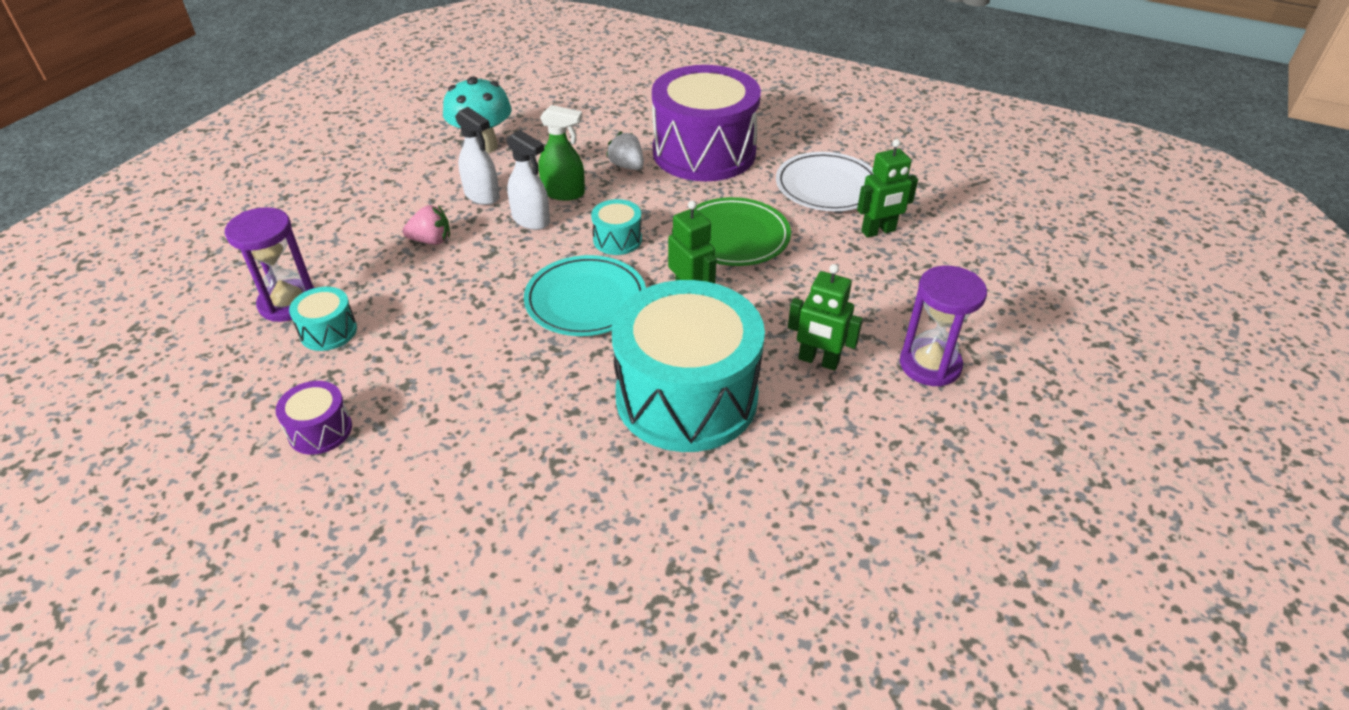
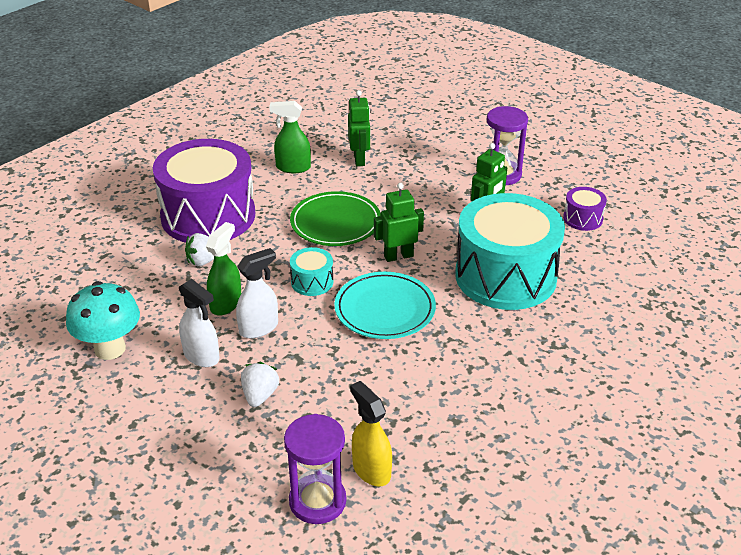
camera: 75 degrees left, 5 degrees down
(320, 430) = (497, 474): purple drum -> purple drum (583, 219)
(328, 331) = (371, 470): turquoise drum -> yellow spray bottle
(431, 240) = (260, 395): pink strawberry -> white strawberry
(482, 196) = (201, 356): white spray bottle -> white spray bottle turned 75 degrees clockwise
(827, 186) = (293, 167): white plate -> green spray bottle

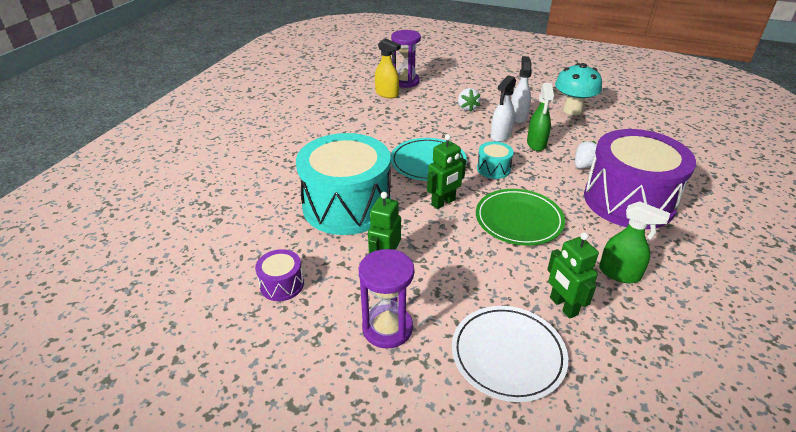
camera: 160 degrees right, 0 degrees up
(201, 356) = (518, 117): white spray bottle -> white spray bottle turned 75 degrees clockwise
(293, 167) = (619, 273): green spray bottle -> green spray bottle turned 45 degrees clockwise
(423, 145) = (508, 355): none -> white plate

